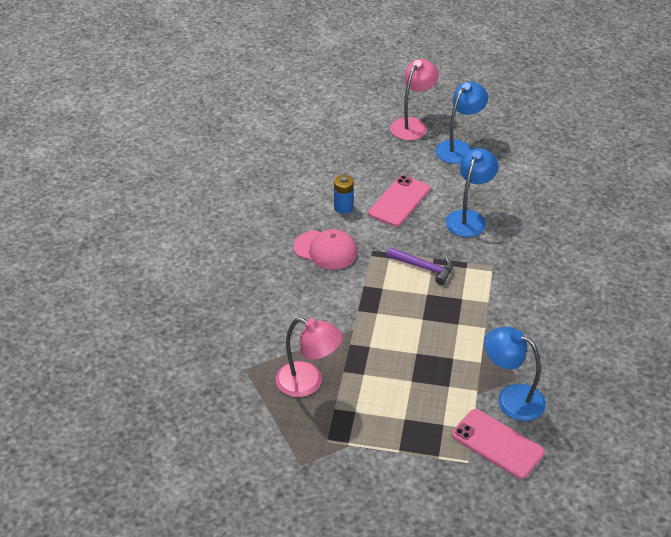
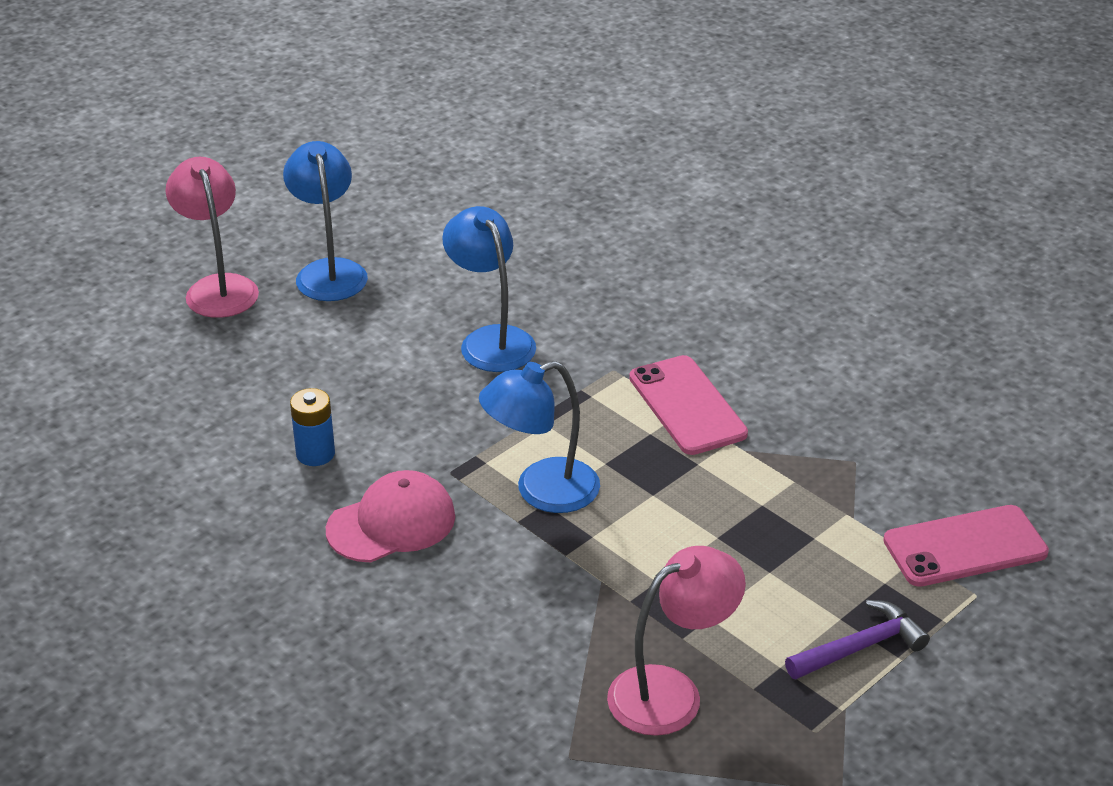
camera: 55 degrees left, 5 degrees down
(399, 201) = (373, 388): pink phone -> pink phone (687, 405)
(424, 268) = (546, 438): purple hammer -> purple hammer (860, 647)
(511, 398) = (890, 488): blue lamp -> blue lamp (541, 491)

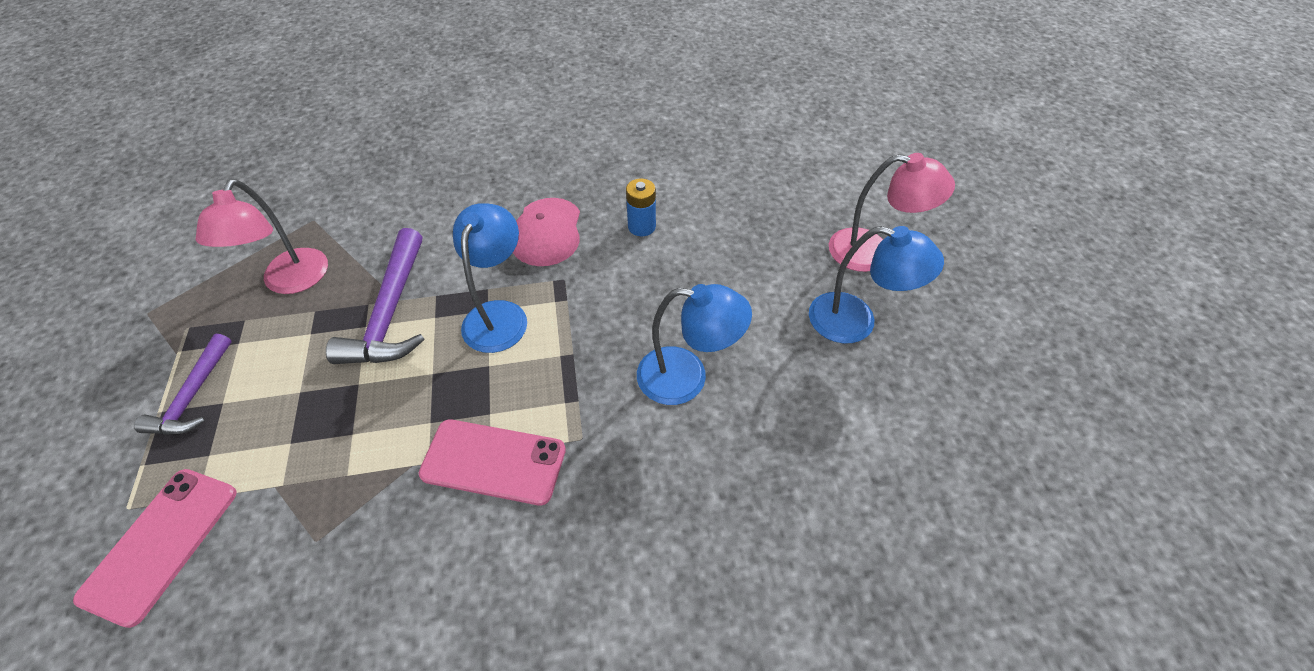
camera: 125 degrees right, 15 degrees up
(621, 574) = (390, 312): none -> purple hammer

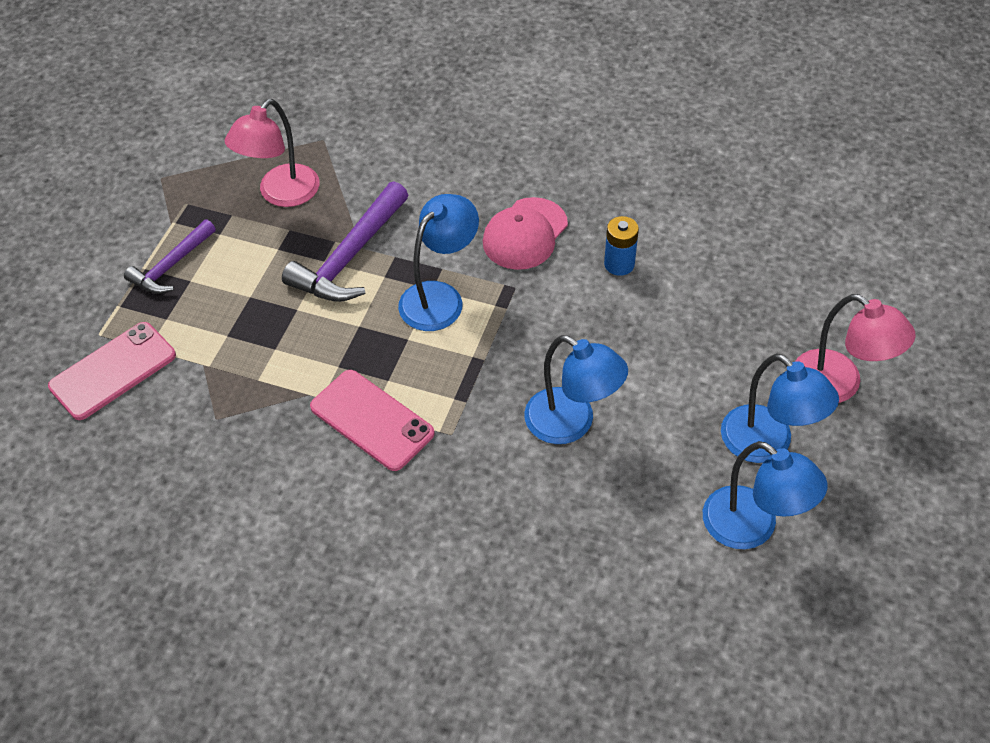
camera: 30 degrees right, 0 degrees up
(896, 399) = (752, 528): none -> blue lamp

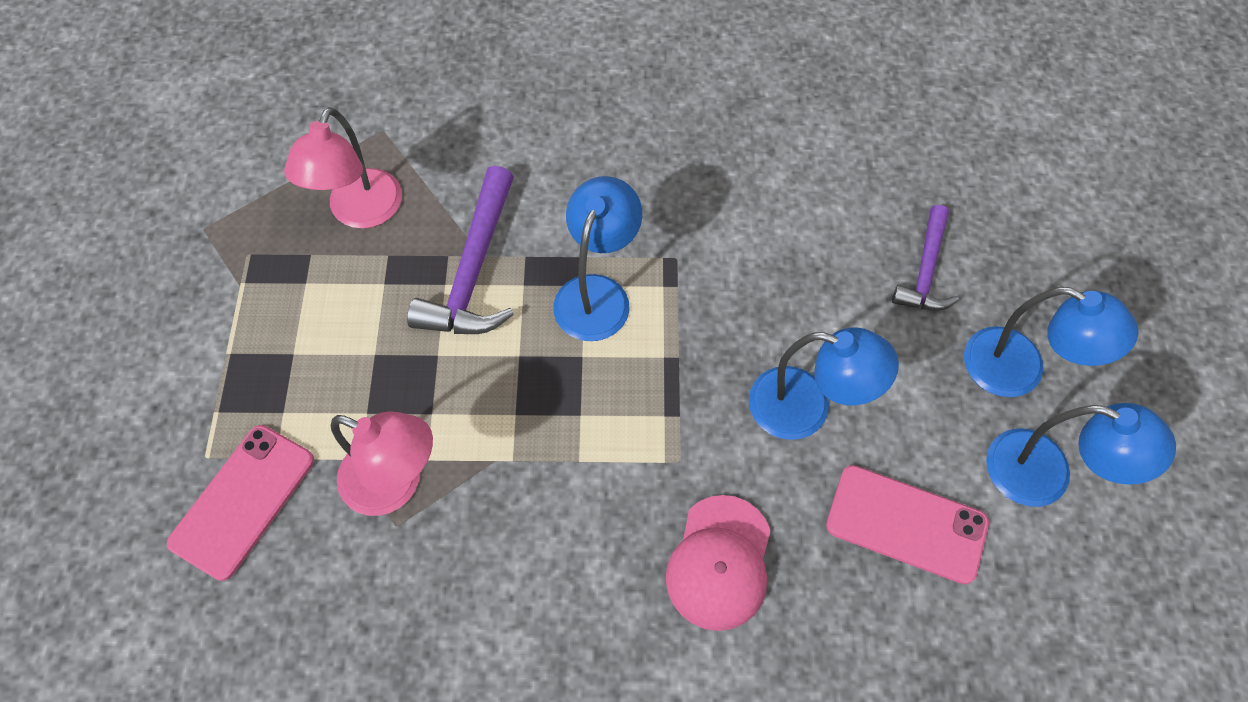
camera: 20 degrees left, 10 degrees up
(171, 265) = (262, 340): purple hammer -> purple hammer (925, 270)
(371, 420) = (582, 472): pink phone -> pink phone (906, 524)
(525, 234) = (661, 189): pink cap -> pink cap (719, 562)
(619, 264) = (777, 199): blue battery -> none
(838, 385) = (1061, 279): pink lamp -> pink lamp (396, 483)

